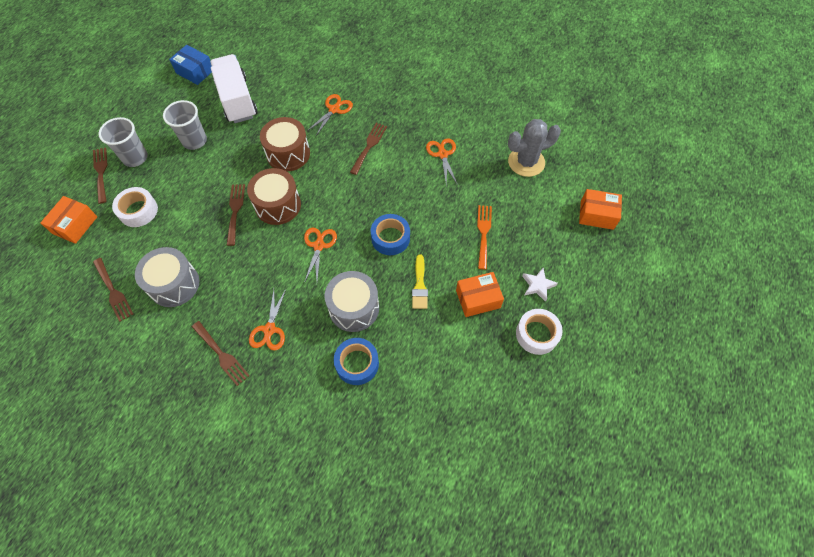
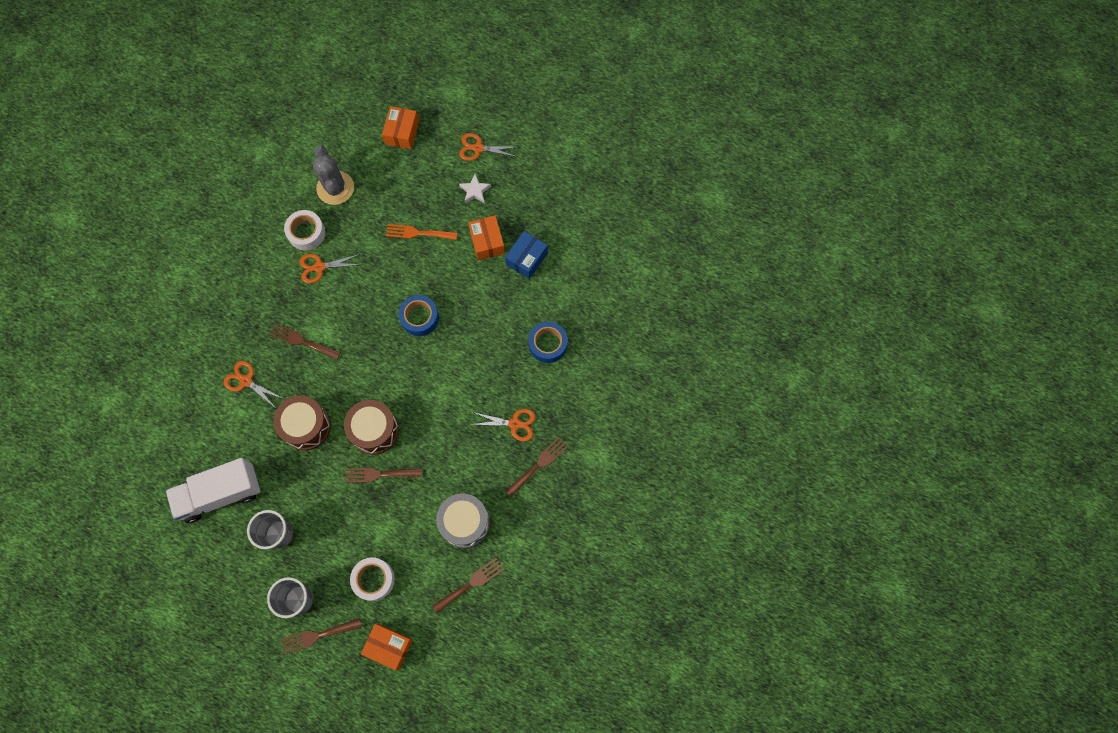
camera: 90 degrees left, 10 degrees up
(195, 71) = (166, 553): blue box -> blue box (526, 259)
(319, 245) = (425, 385): orange scissors -> orange scissors (478, 148)
(354, 308) = (494, 349): grey drum -> none
(419, 285) = (472, 291): yellow brush -> none
(537, 334) = (522, 196): white tape -> white tape (306, 233)

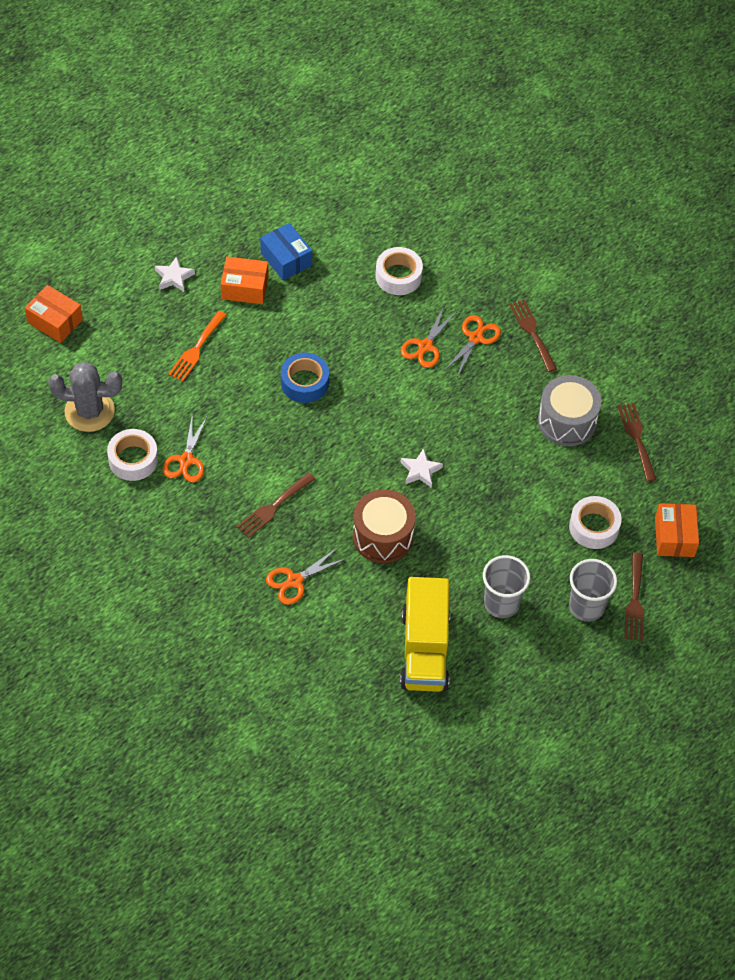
camera: 70 degrees left, 15 degrees down
(220, 494) = (424, 649): white truck -> yellow truck
(374, 430) = (420, 470): brown drum -> white star
(379, 474) = (474, 482): brown fork -> none
(389, 646) = (674, 537): orange box -> orange box turned 45 degrees counterclockwise
(478, 148) = (120, 256): orange scissors -> orange scissors (425, 346)
(548, 344) = (398, 276): blue tape -> white tape

